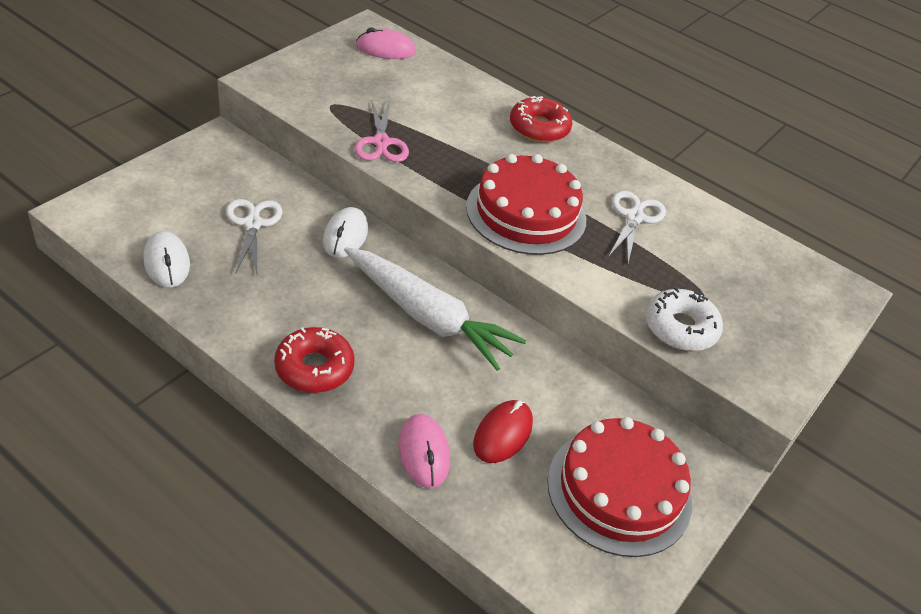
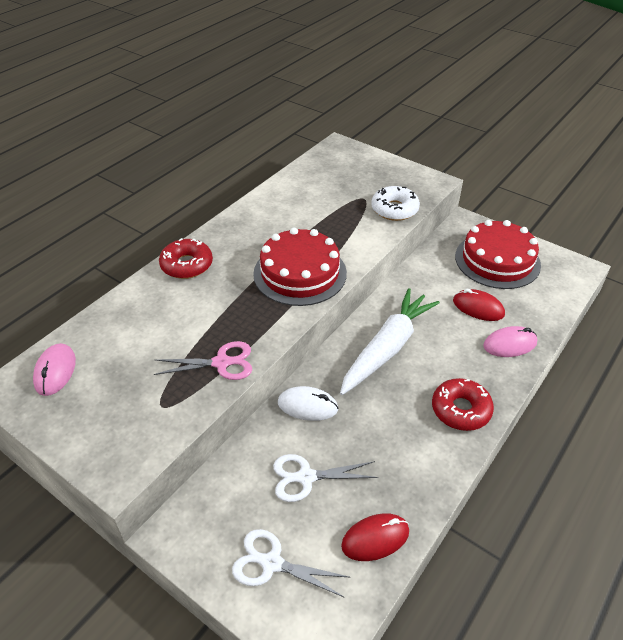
camera: 85 degrees left, 0 degrees up
(167, 262) = (375, 538): white mouse -> red mouse
(634, 217) = (291, 221): white scissors -> white scissors (272, 563)

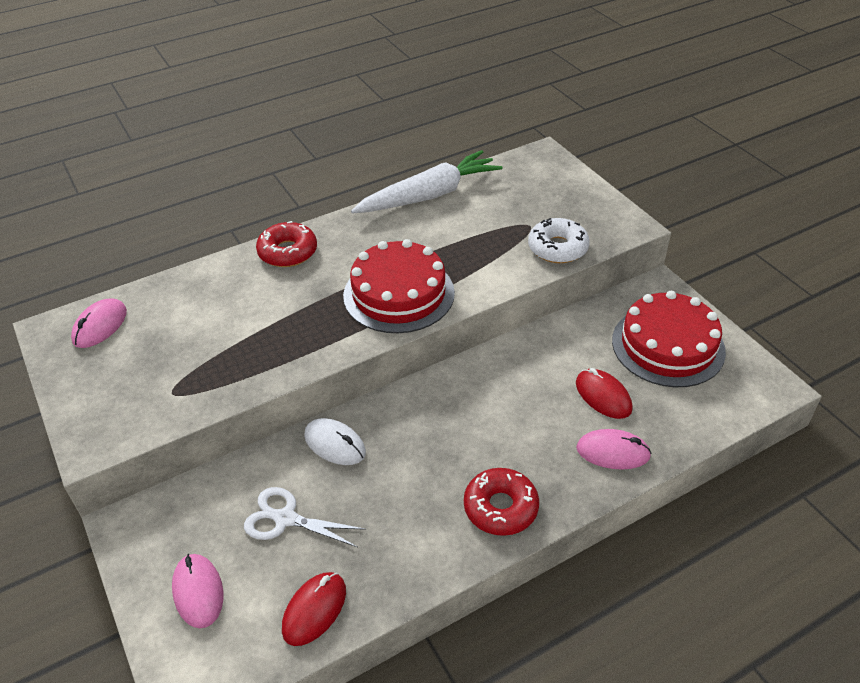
camera: 25 degrees right, 0 degrees up
(221, 363) = (255, 367): pink scissors -> none
(272, 563) = (198, 592): white scissors -> pink mouse
(375, 538) = (314, 610): red mouse -> red mouse turned 60 degrees counterclockwise
(387, 348) = (463, 409): white carrot -> white carrot (429, 195)

